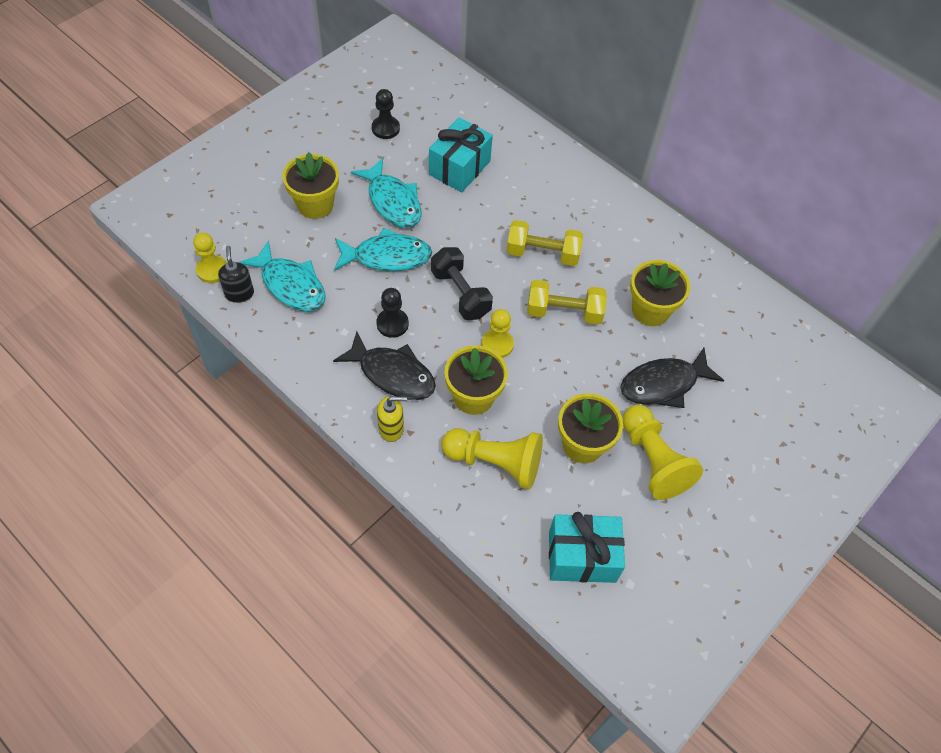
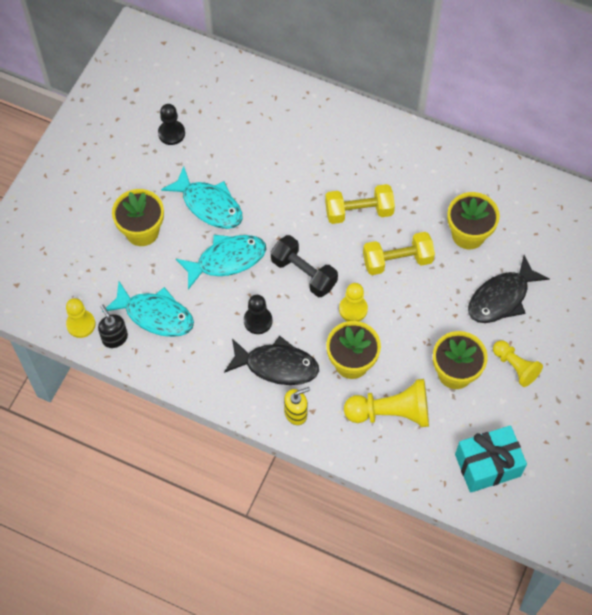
camera: 15 degrees left, 5 degrees up
(459, 168) = (254, 151): turquoise gift -> none
(653, 460) = (515, 367): yellow pawn -> yellow pawn, size x0.63

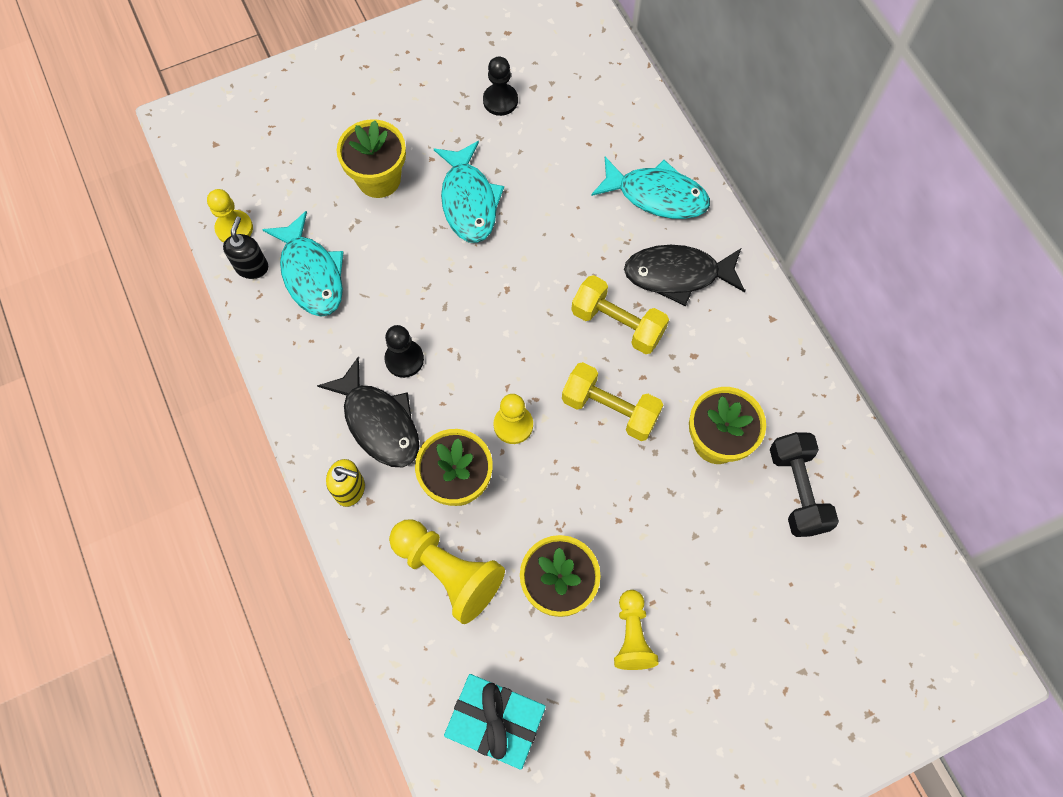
camera: 40 degrees right, 5 degrees up
(226, 260) = (433, 271): turquoise fish -> turquoise fish (656, 195)
(304, 273) = (498, 345): black dumbbell -> black dumbbell (797, 490)
(501, 298) = (689, 543): black fish -> black fish (678, 275)

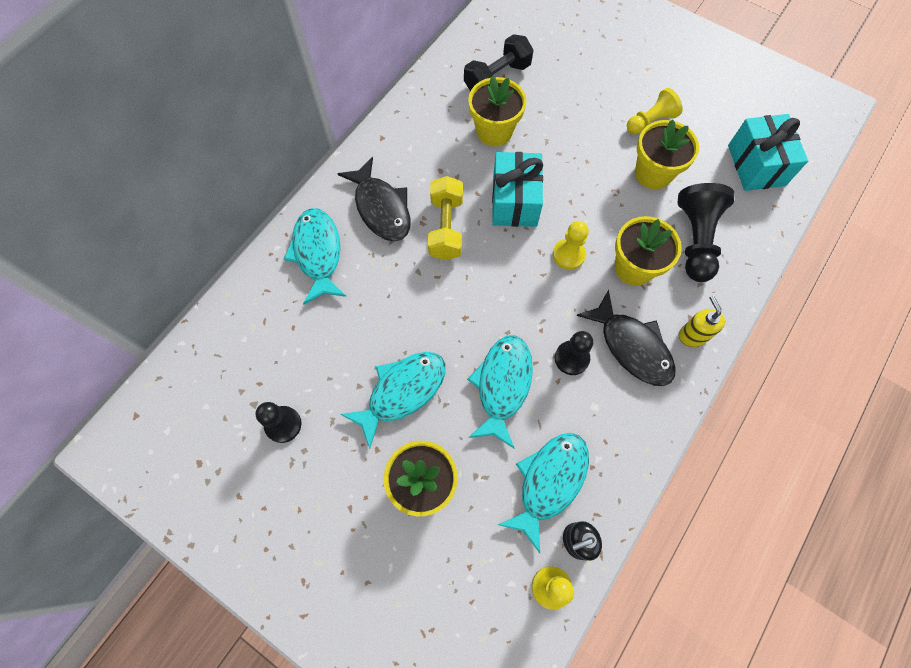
camera: 120 degrees left, 0 degrees up
(379, 422) = (631, 346): black fish -> black fish turned 120 degrees clockwise
(419, 284) = (502, 385): none -> turquoise fish
(448, 572) = (695, 240): yellow pawn -> black pawn
(610, 409) = (514, 201): yellow dumbbell -> turquoise gift

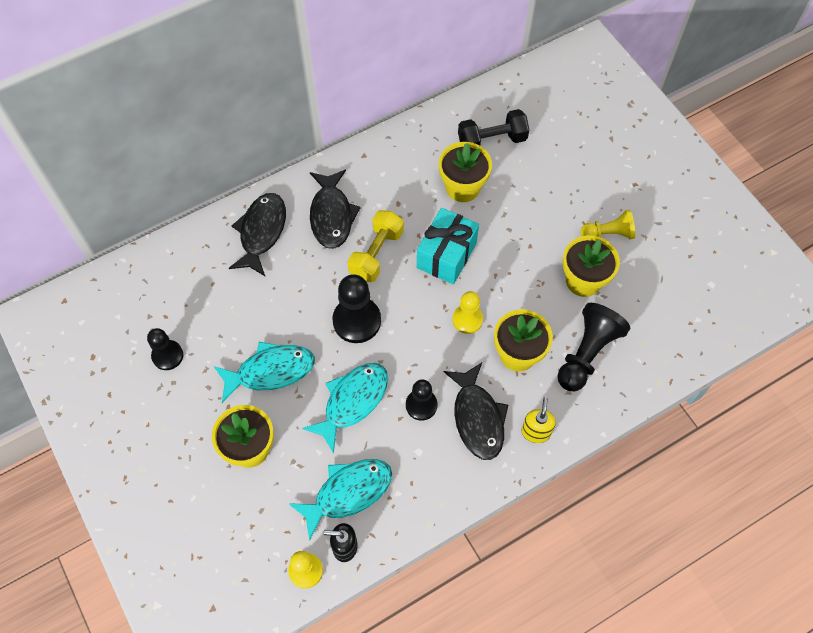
camera: 25 degrees right, 5 degrees down
(318, 253) = (261, 232): turquoise fish -> black fish
(462, 302) = (357, 321): none -> black pawn
(756, 165) = (684, 311): turquoise gift -> none

